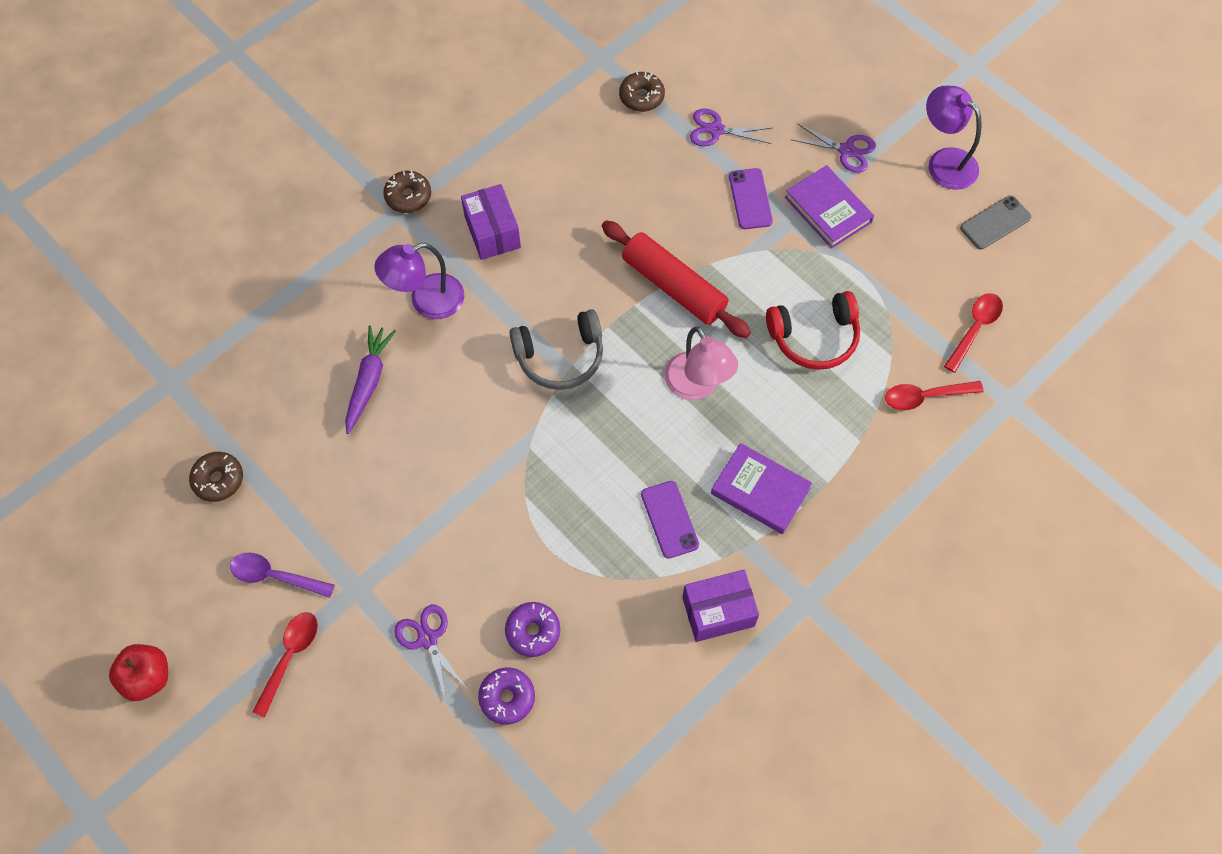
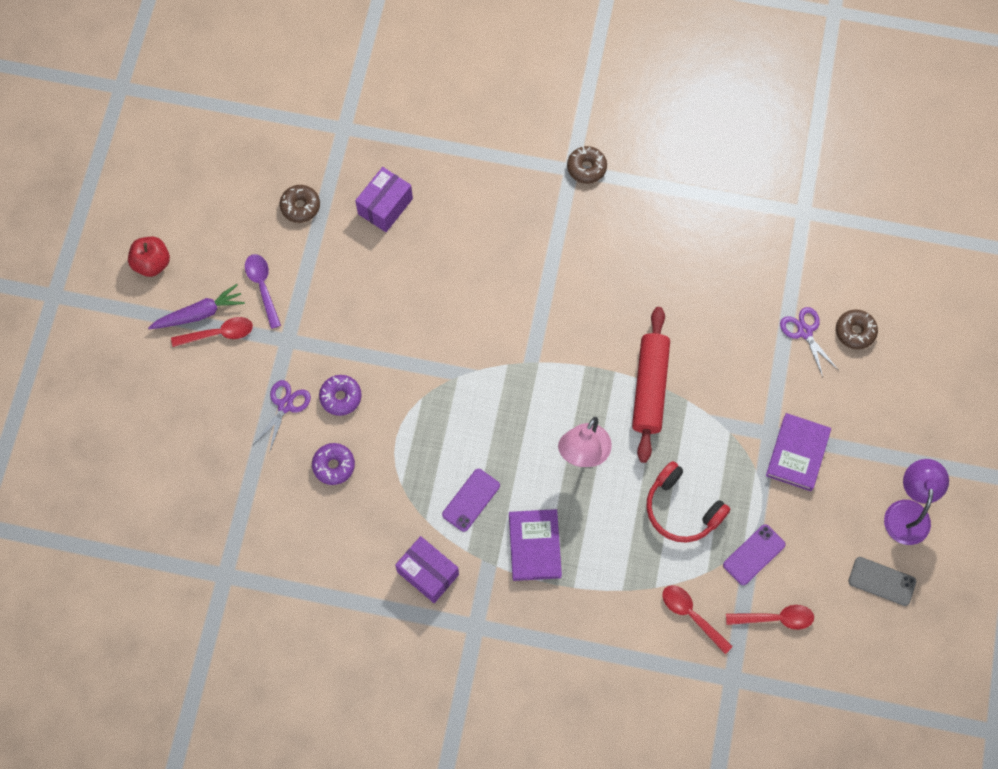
camera: 55 degrees right, 5 degrees up
(369, 381) = (431, 244): purple carrot -> purple carrot (199, 313)
(426, 301) = (516, 237): purple lamp -> none
(492, 232) = (601, 241): purple box -> purple box (385, 206)
(507, 697) = (280, 479): purple donut -> purple donut (341, 397)
(560, 357) = (538, 350): grey headphones -> none
(641, 97) = (792, 262): brown donut -> brown donut (855, 332)
(750, 199) = (763, 393): purple phone -> purple phone (754, 555)
(846, 151) = (861, 435): purple scissors -> none

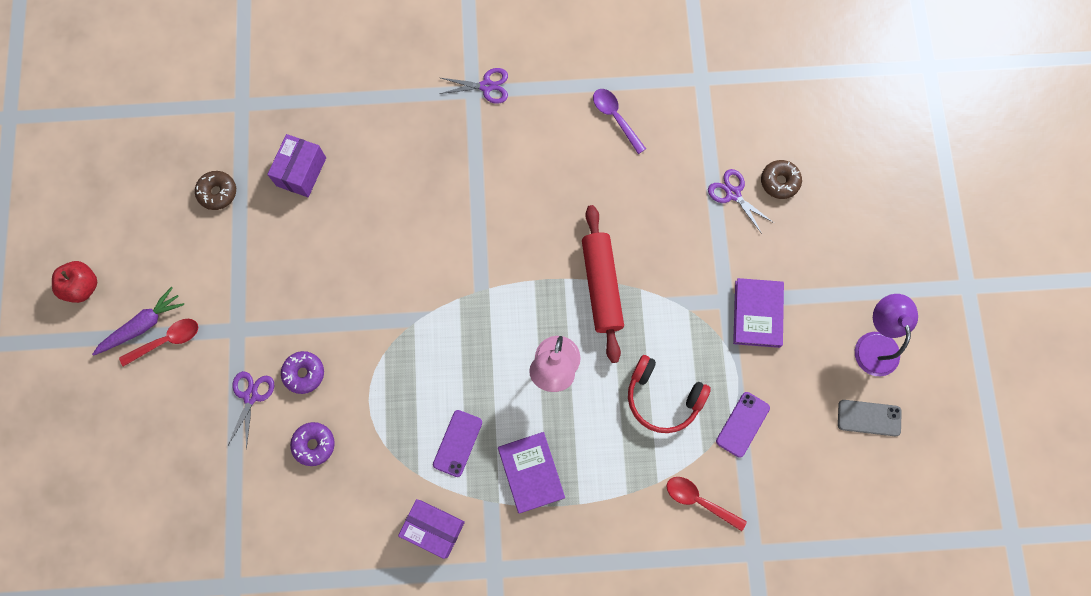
camera: 15 degrees left, 5 degrees up
(262, 287) = (199, 282): purple spoon -> purple spoon (615, 118)
(586, 168) = (486, 86): brown donut -> purple scissors
(775, 618) = (779, 482): red spoon -> none

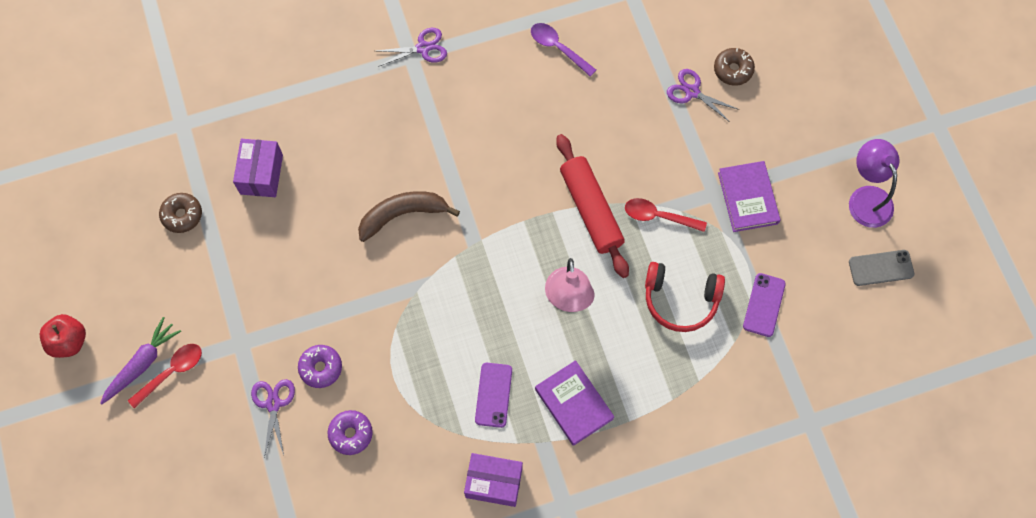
camera: 15 degrees left, 5 degrees down
(421, 245) = (402, 215): none -> brown banana
(699, 501) = (743, 387): red spoon -> red spoon (658, 216)

